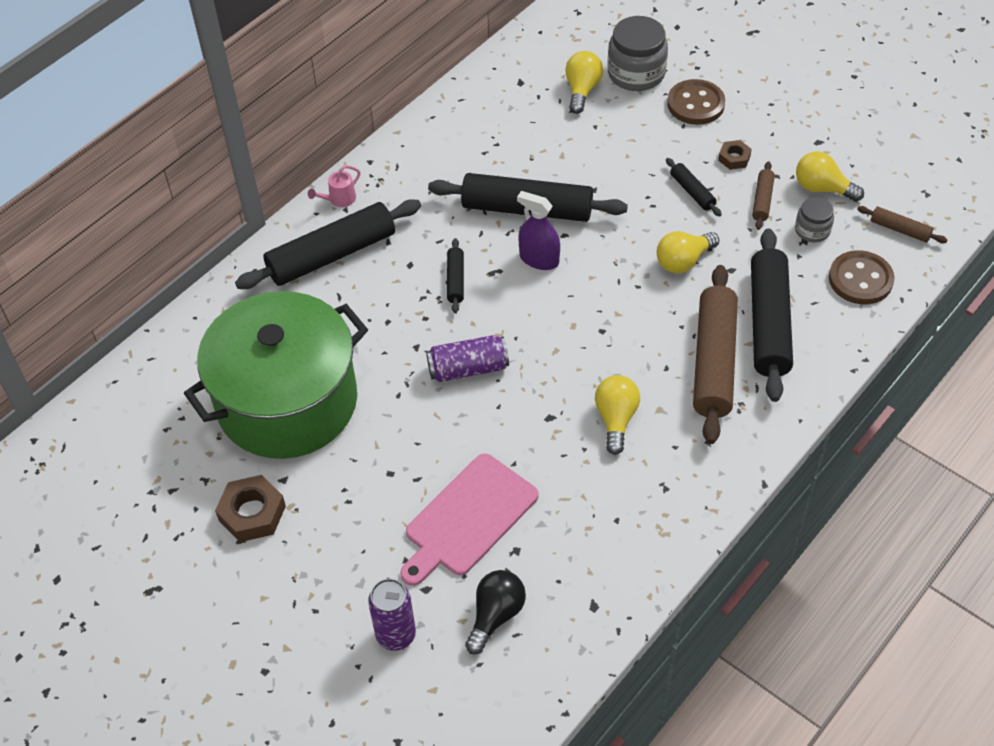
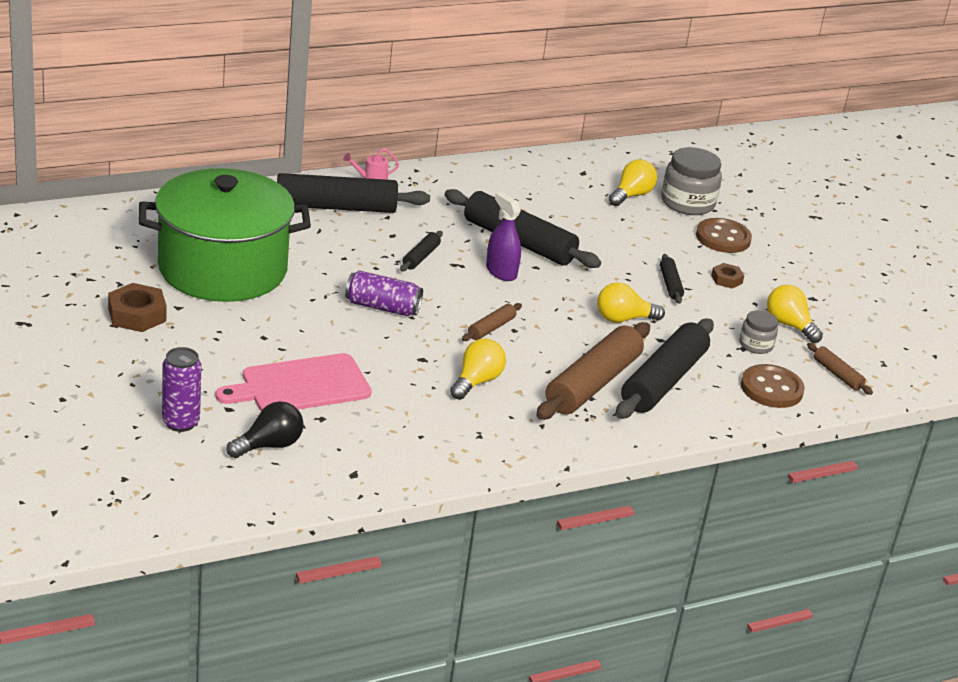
camera: 20 degrees right, 20 degrees down
(762, 200) = (728, 312): brown rolling pin -> brown rolling pin (491, 328)

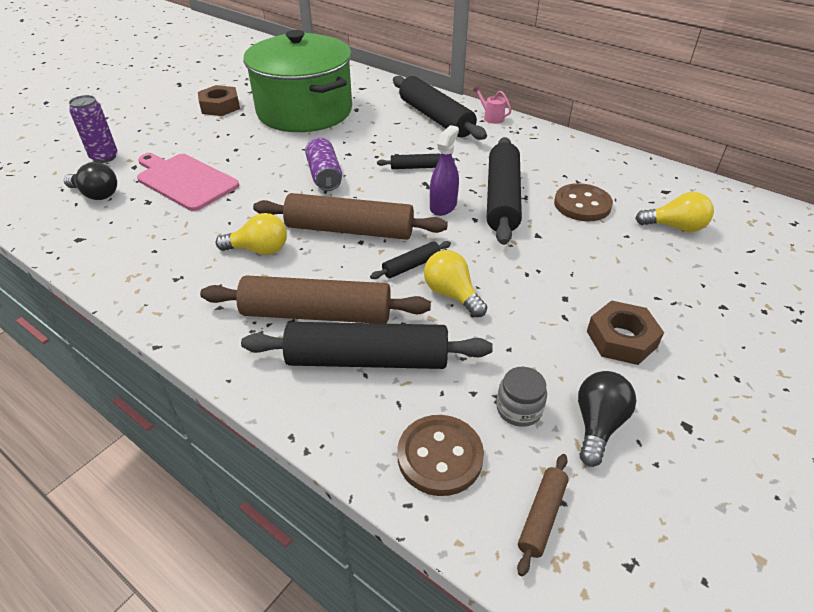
camera: 65 degrees right, 10 degrees up
(491, 328) = (350, 230): brown rolling pin -> brown rolling pin, size x2.19
(670, 284) = (555, 303): black rolling pin -> black rolling pin (411, 266)
(687, 203) = (723, 263): grey jar -> none
(723, 238) = (698, 308): brown button -> brown button (582, 204)
(726, 279) = (621, 339): brown nut -> brown nut, size x1.72
(789, 325) = (598, 424): yellow light bulb -> black light bulb

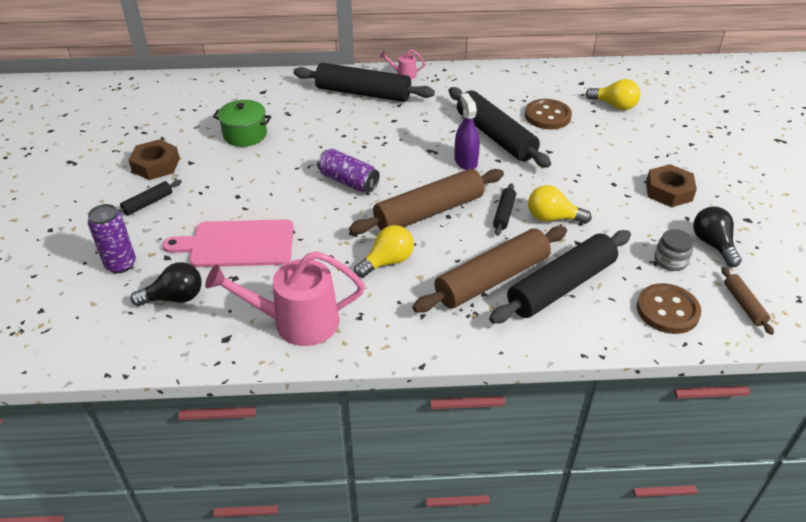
camera: 40 degrees left, 0 degrees up
(133, 255) = (296, 322): none -> pink watering can
(304, 111) = (245, 134): green pot -> green pot, size x0.43
(415, 167) = (405, 141): black rolling pin -> black rolling pin (148, 203)
(675, 227) = (614, 105): yellow light bulb -> yellow light bulb turned 60 degrees clockwise

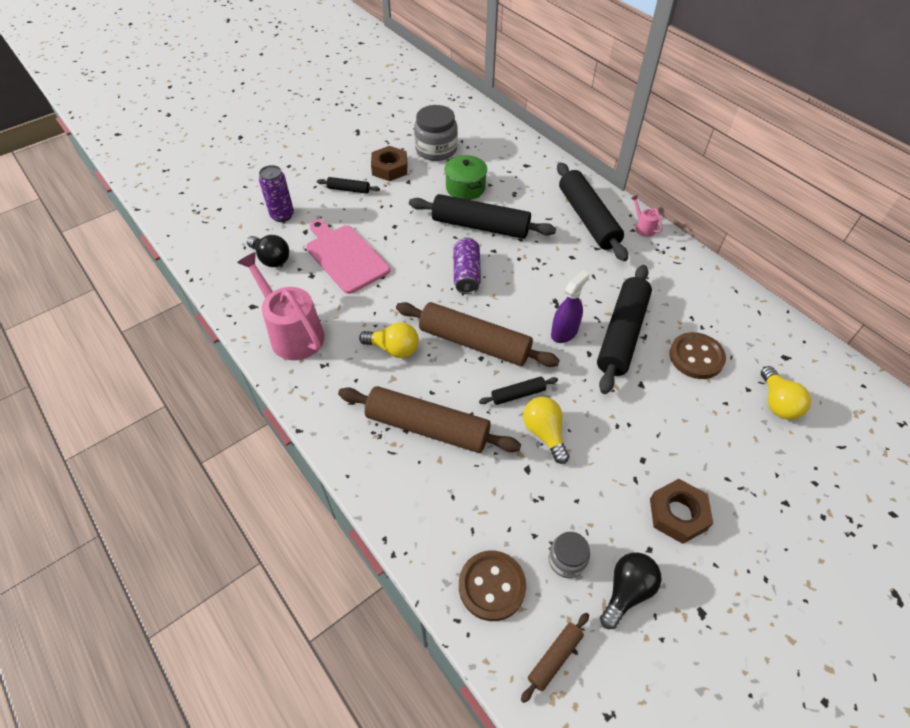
camera: 55 degrees right, 10 degrees up
(172, 127) = (436, 149): none -> grey jar
(561, 286) = (458, 482): black rolling pin -> black rolling pin (480, 226)

